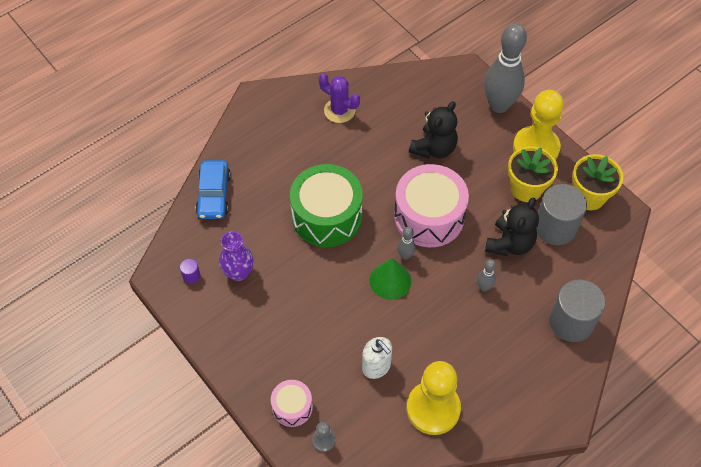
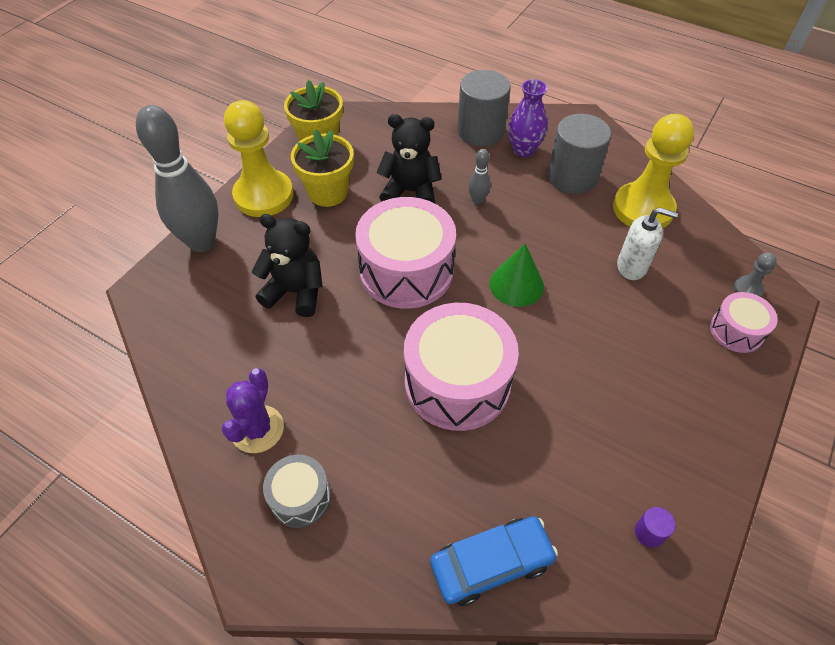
camera: 110 degrees left, 5 degrees down
(238, 272) = (605, 464): purple vase -> purple vase (523, 150)
(290, 122) = (300, 497): none -> grey drum
(327, 216) = (457, 382): green drum -> pink drum
(376, 367) = (632, 267): white soap dispenser -> white soap dispenser turned 75 degrees clockwise
(405, 255) = (474, 279): grey bowling pin -> none
(555, 227) = (371, 160): grey cylinder -> grey cylinder (572, 177)

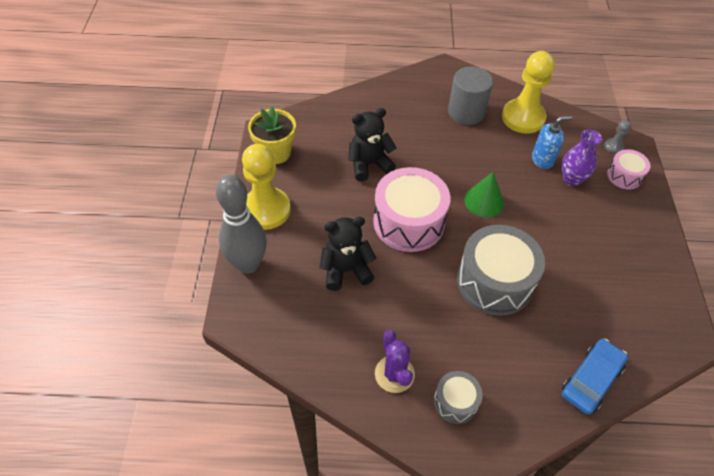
camera: 30 degrees left, 0 degrees up
(328, 192) = (312, 188): yellow flower pot -> none
(457, 382) = (494, 281): pink drum -> grey drum
(477, 200) = (418, 153): grey bowling pin -> none
(480, 131) = (384, 101): grey cylinder -> none
(523, 150) = (422, 104): purple vase -> purple vase (571, 179)
(632, 267) = (542, 160): white soap dispenser -> blue soap dispenser
(649, 532) = (657, 317): purple cylinder -> none

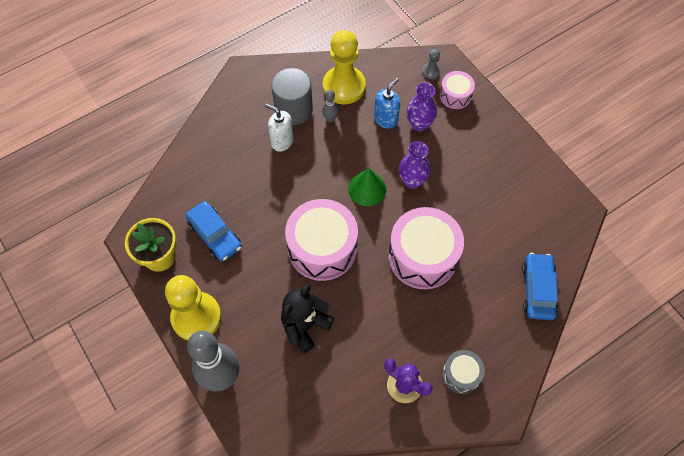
camera: 35 degrees left, 10 degrees up
(329, 162) = (215, 235): none -> blue car
(369, 164) = (250, 215): black teddy bear -> none
(438, 128) = (282, 141): none -> white soap dispenser
(492, 134) = (330, 119): none -> grey bowling pin
(494, 281) = (423, 256): grey drum -> pink drum
(531, 218) = (412, 181): none -> purple vase

